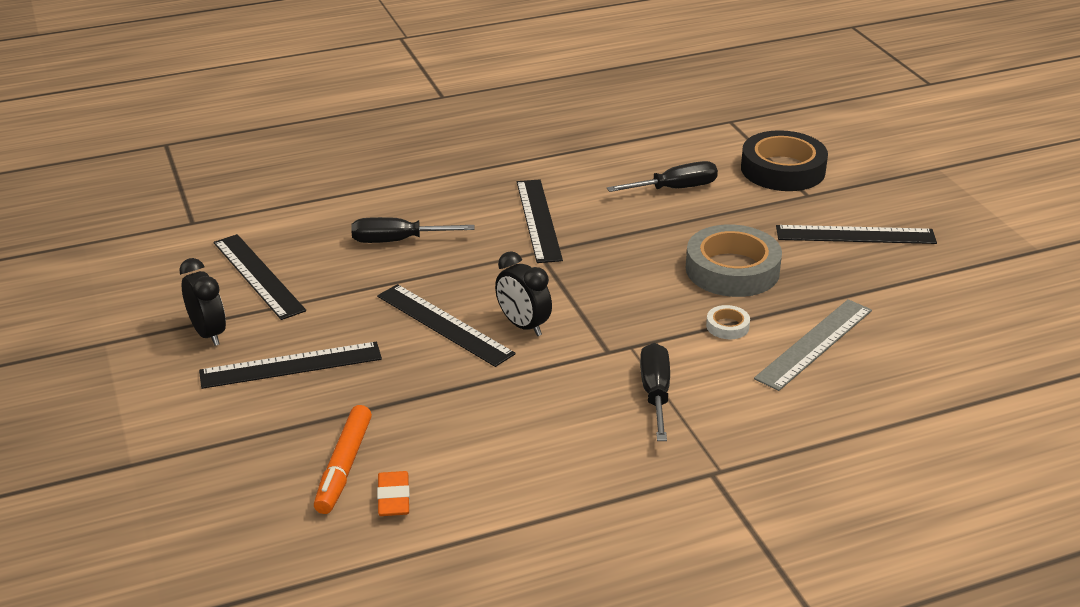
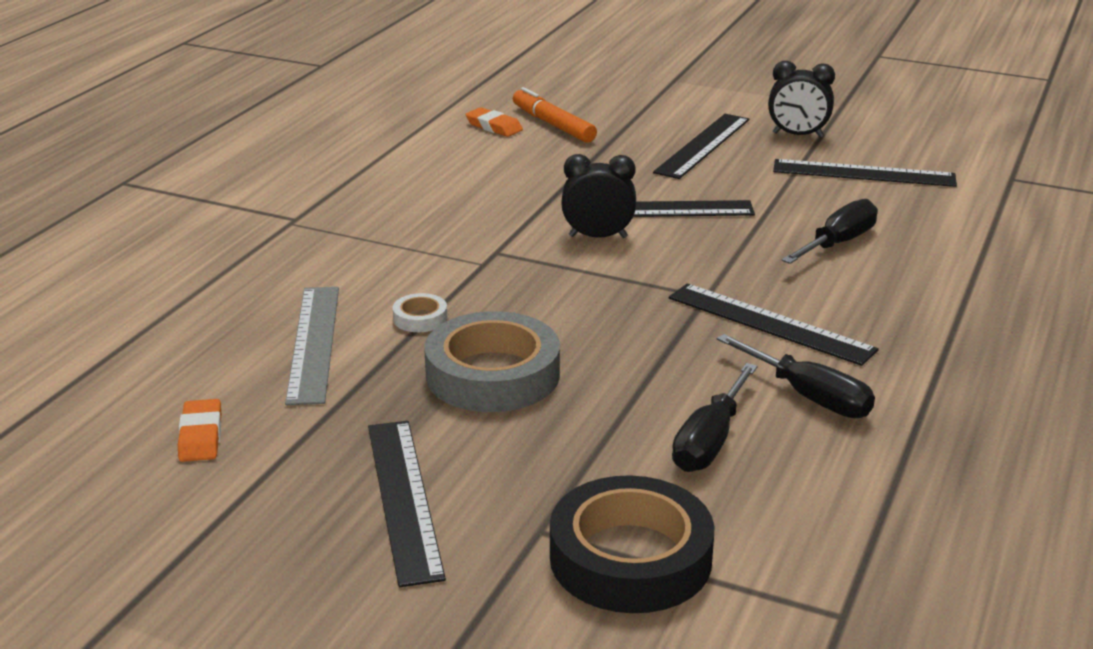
camera: 135 degrees right, 5 degrees down
(655, 393) = (409, 243): black screwdriver -> black screwdriver (809, 397)
(855, 235) = (404, 498): black ruler -> black ruler turned 60 degrees counterclockwise
(937, 317) = (200, 436): none -> orange eraser

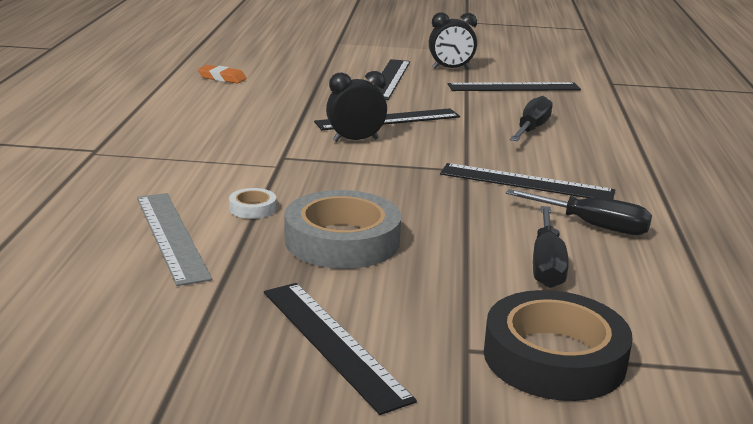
camera: 20 degrees left, 5 degrees down
(200, 436) = (110, 321): orange eraser -> none
(553, 124) = (268, 74): orange marker -> none

